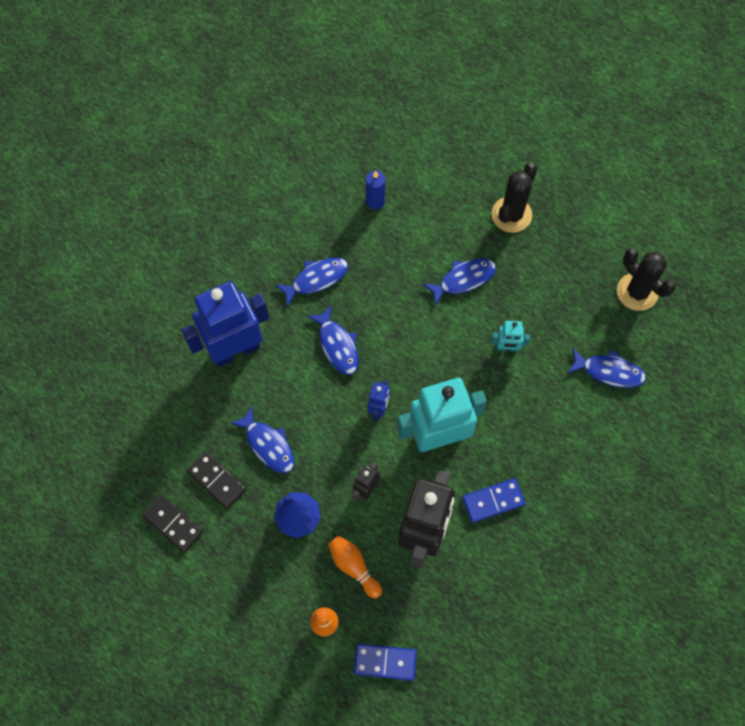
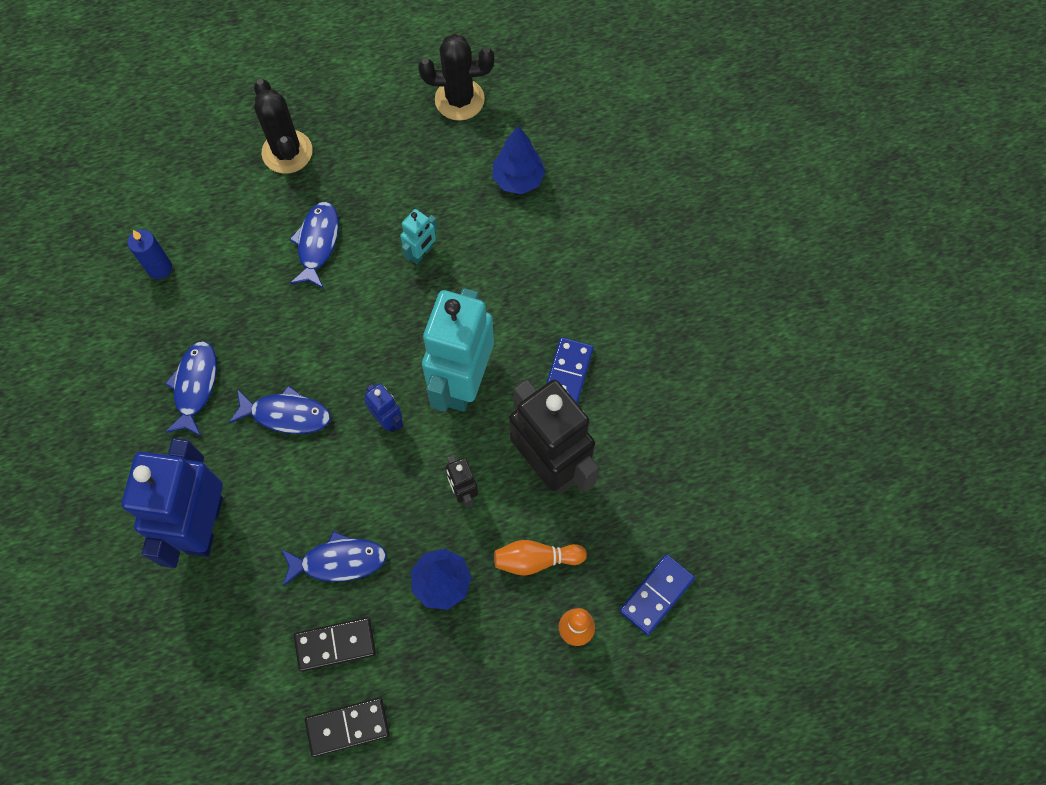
camera: 55 degrees left, 0 degrees up
(609, 371) = (518, 180): blue fish -> blue tree

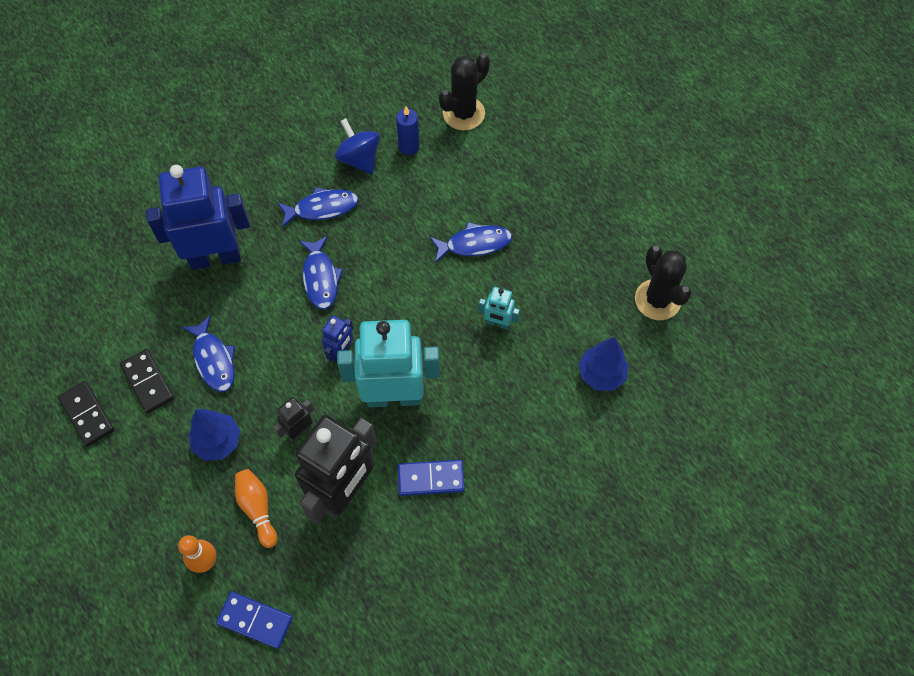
camera: 70 degrees right, 5 degrees down
(148, 326) = (359, 159): none -> blue spinning top
(287, 152) = (546, 191): black cactus -> black cactus (463, 113)

